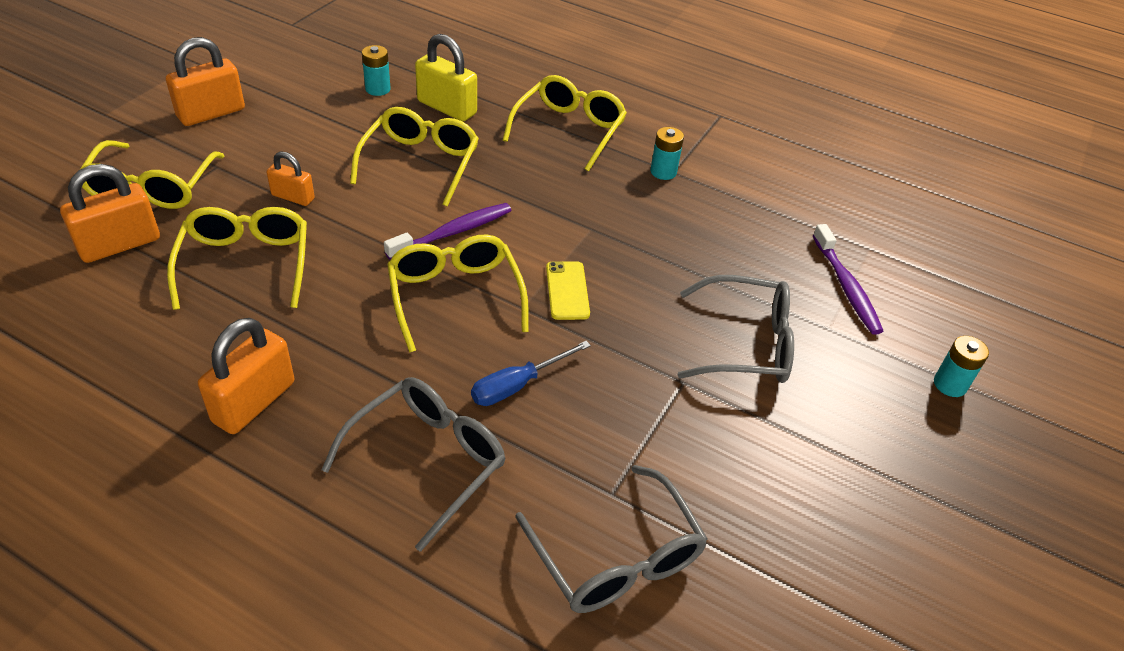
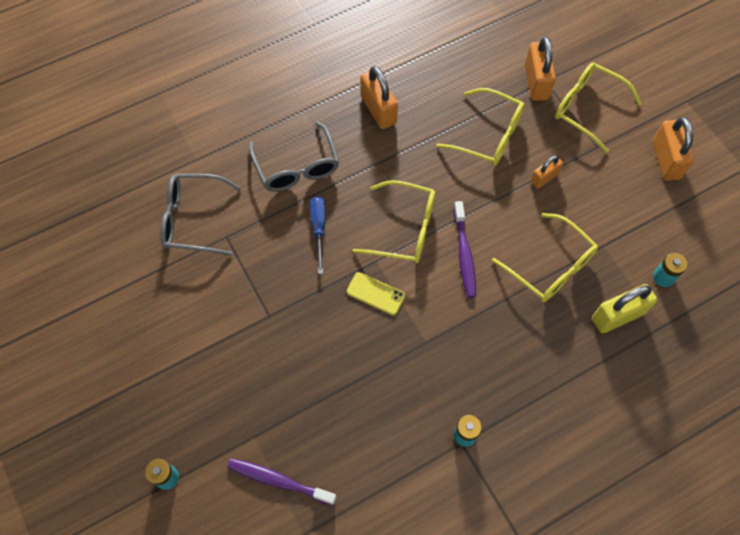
camera: 125 degrees right, 20 degrees up
(569, 130) = (550, 394): yellow glasses -> none
(746, 344) = (273, 373): grey glasses -> none

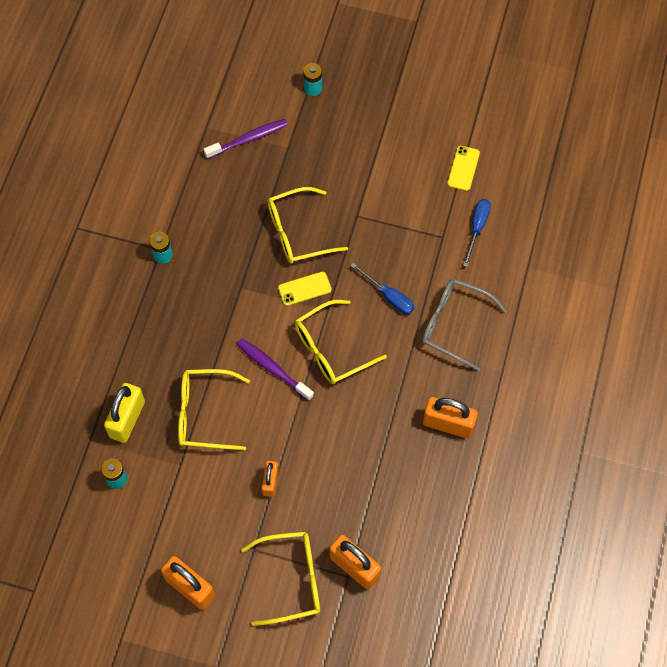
camera: 135 degrees right, 0 degrees up
(142, 275) = (463, 168): none -> yellow phone
(193, 219) = (477, 228): grey glasses -> blue screwdriver
(489, 135) = (345, 480): yellow glasses -> yellow glasses (297, 233)

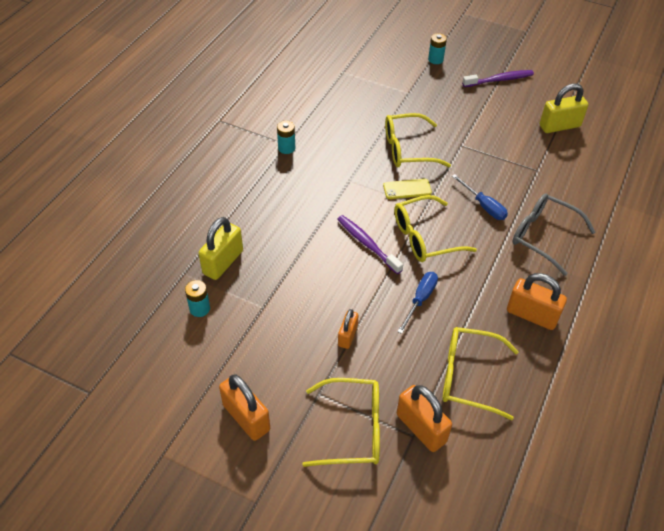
camera: 10 degrees right, 15 degrees down
(204, 414) = (295, 269): yellow glasses -> yellow glasses (468, 376)
(248, 139) = (376, 83): purple toothbrush -> purple toothbrush (499, 80)
(463, 168) = (559, 126): yellow phone -> yellow padlock
(477, 228) = (569, 168): blue screwdriver -> blue screwdriver (420, 300)

